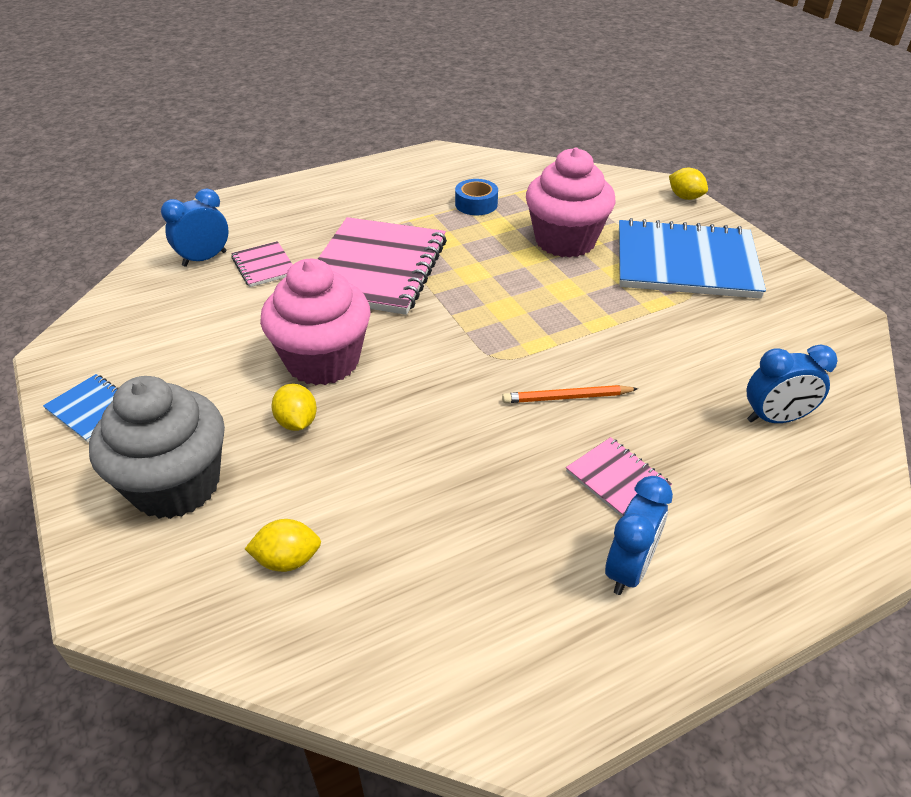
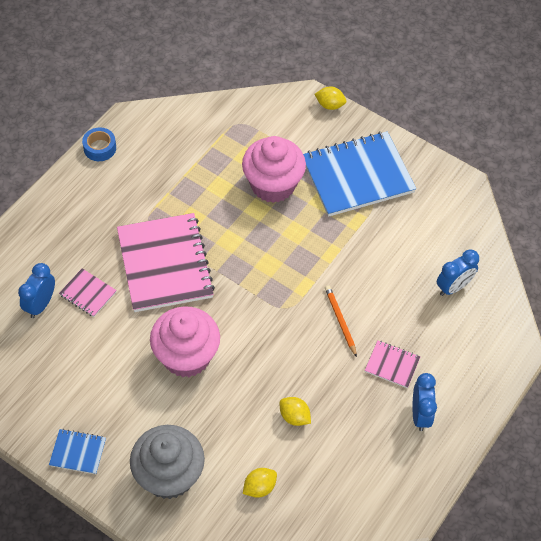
camera: 30 degrees left, 15 degrees up
(297, 422) = (203, 406): yellow lemon -> yellow lemon (294, 417)
(476, 204) = (192, 170): blue tape -> blue tape (100, 148)
(567, 397) = (340, 321): orange pencil -> orange pencil turned 105 degrees clockwise

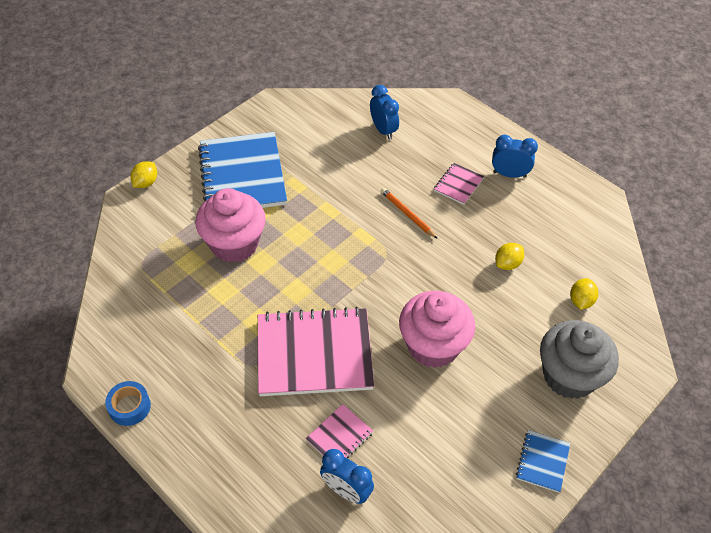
camera: 80 degrees left, 5 degrees down
(259, 487) = (581, 301): yellow lemon -> yellow lemon turned 45 degrees clockwise
(340, 321) = (407, 214): orange pencil -> orange pencil turned 60 degrees clockwise

